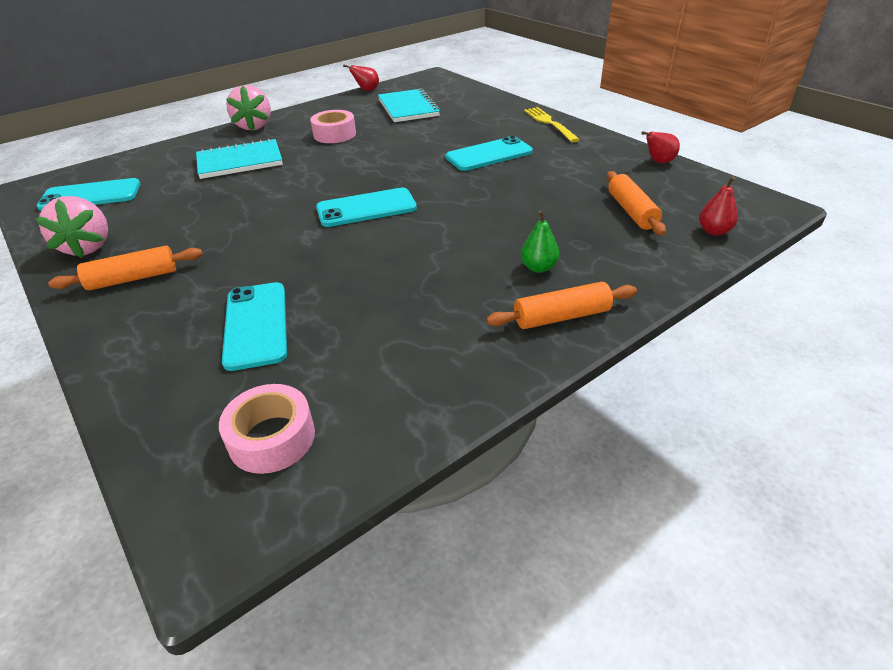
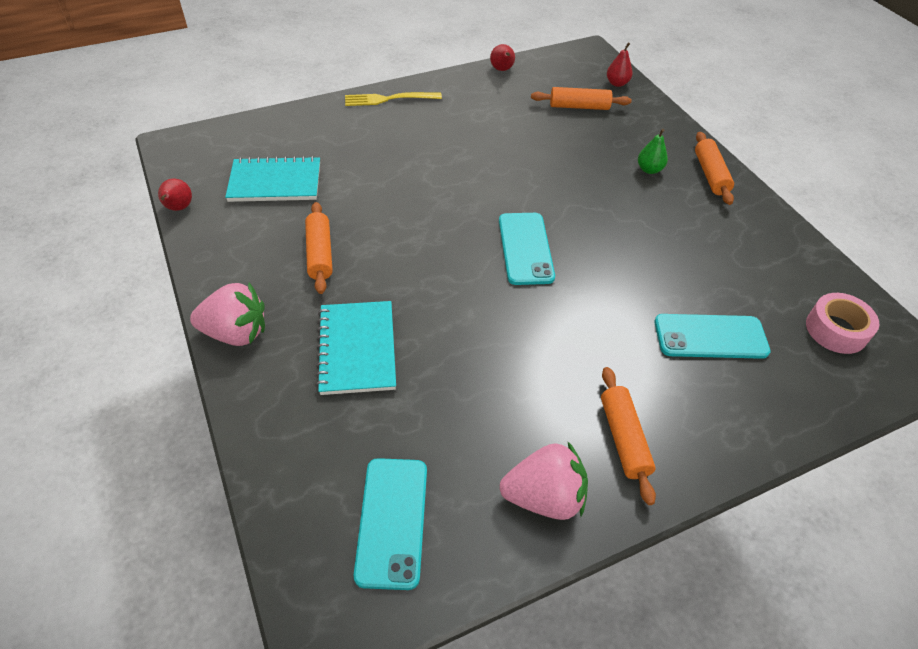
camera: 80 degrees left, 10 degrees up
(334, 134) = (320, 254): pink tape -> orange rolling pin
(489, 155) = (442, 151): turquoise phone -> none

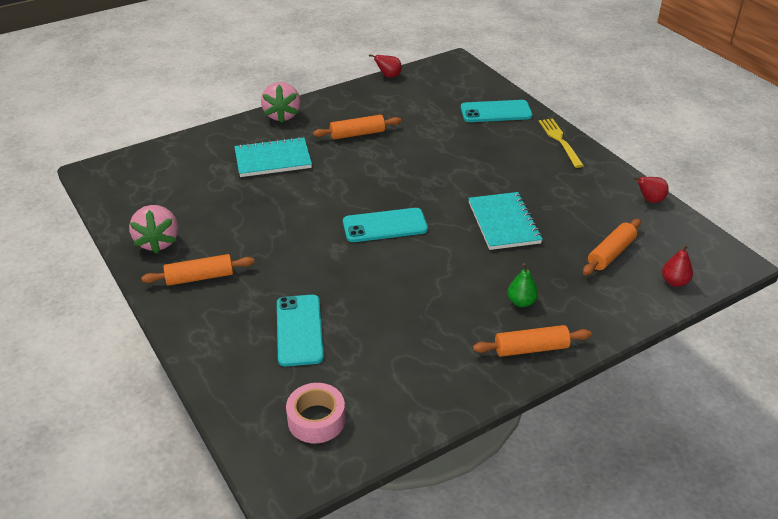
camera: 85 degrees right, 10 degrees down
(275, 182) = (428, 106): turquoise notebook -> turquoise notebook (504, 223)
(392, 521) = (148, 186): turquoise phone -> turquoise phone (496, 112)
(579, 106) = (611, 253): orange rolling pin -> orange rolling pin turned 45 degrees clockwise

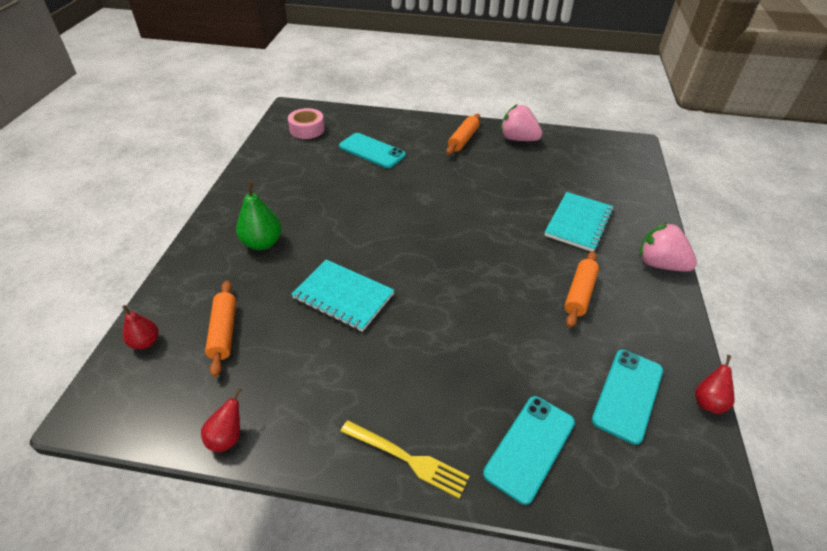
camera: 130 degrees right, 5 degrees up
(385, 226) = (422, 231): turquoise phone -> turquoise phone (628, 395)
(521, 302) = (262, 243): green pear -> green pear, size x1.61
(531, 348) = (227, 219): orange rolling pin -> none

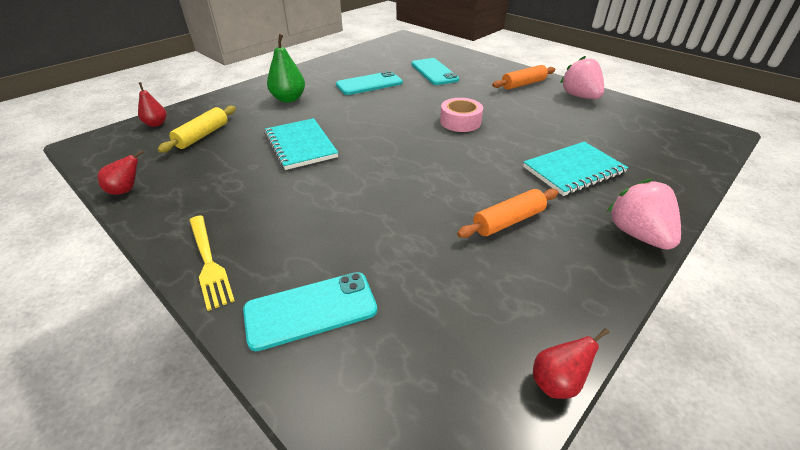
camera: 35 degrees right, 5 degrees down
(224, 332) = (202, 135): orange rolling pin -> yellow rolling pin
(307, 129) = (400, 49): pink tape -> pink tape (460, 122)
(628, 395) = (462, 323): turquoise phone -> turquoise phone (369, 84)

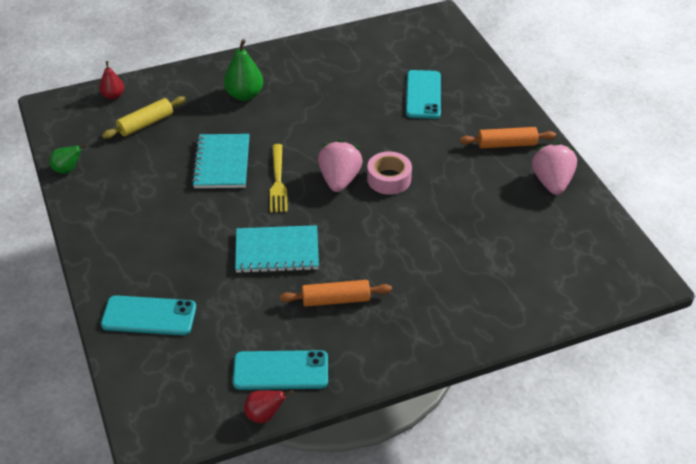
camera: 25 degrees right, 5 degrees up
(126, 190) = (68, 170): red pear -> green pear
(209, 263) = (102, 257): yellow fork -> yellow fork (278, 181)
(369, 84) = (338, 95): turquoise phone -> turquoise phone (281, 371)
(573, 170) = (441, 272): turquoise notebook -> turquoise notebook (277, 251)
(637, 234) = (428, 348): pink strawberry -> pink strawberry (339, 180)

